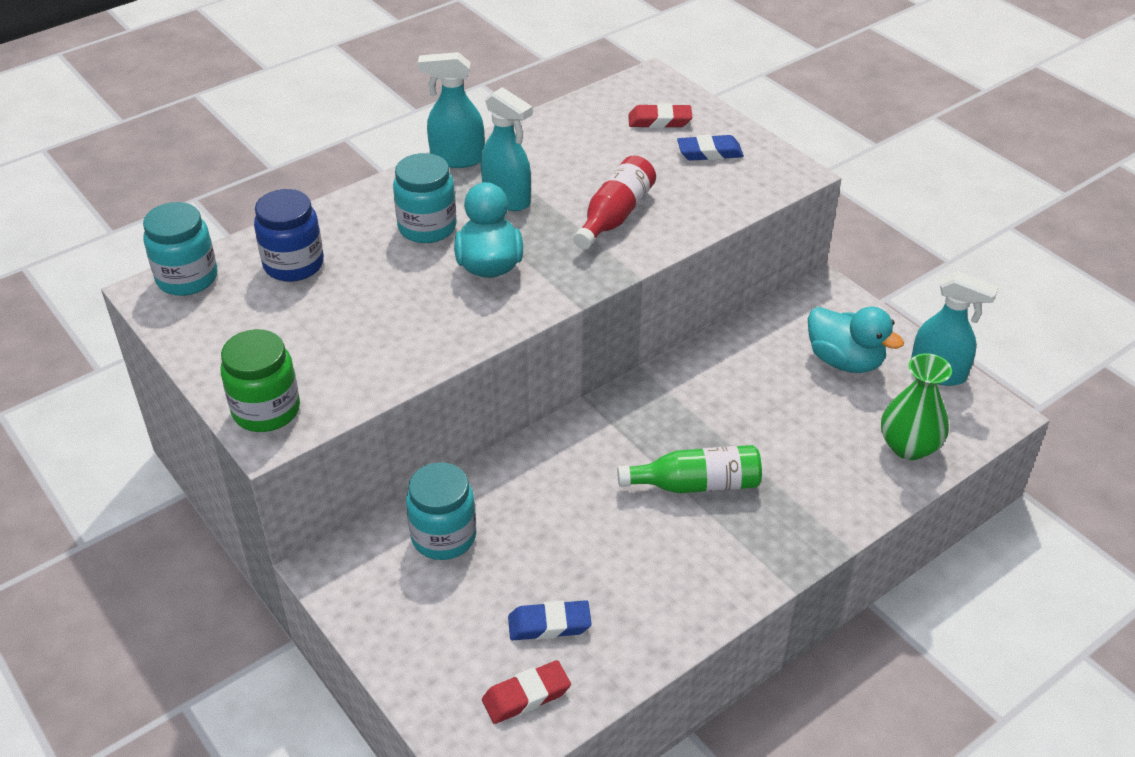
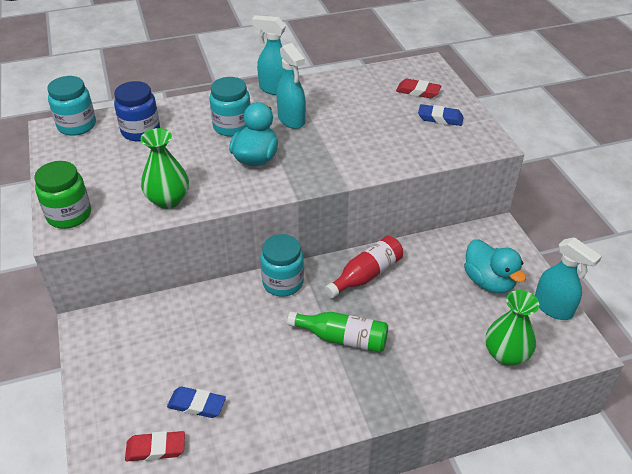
camera: 20 degrees right, 0 degrees up
(400, 353) = (168, 200): none -> green vase
(443, 536) = (164, 326): turquoise jar -> turquoise jar (283, 282)
(615, 215) = (354, 145): red bottle -> red bottle (366, 275)

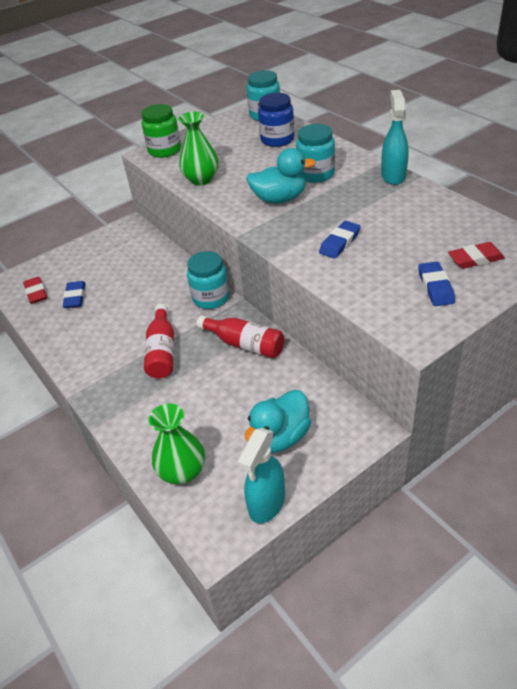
camera: 75 degrees right, 0 degrees up
(291, 120) = (351, 199): turquoise spray bottle -> none
(343, 338) = (162, 351): green bottle -> red bottle
(353, 144) = (340, 243): none -> blue eraser
(418, 91) = (475, 259): red eraser -> red eraser turned 75 degrees clockwise

